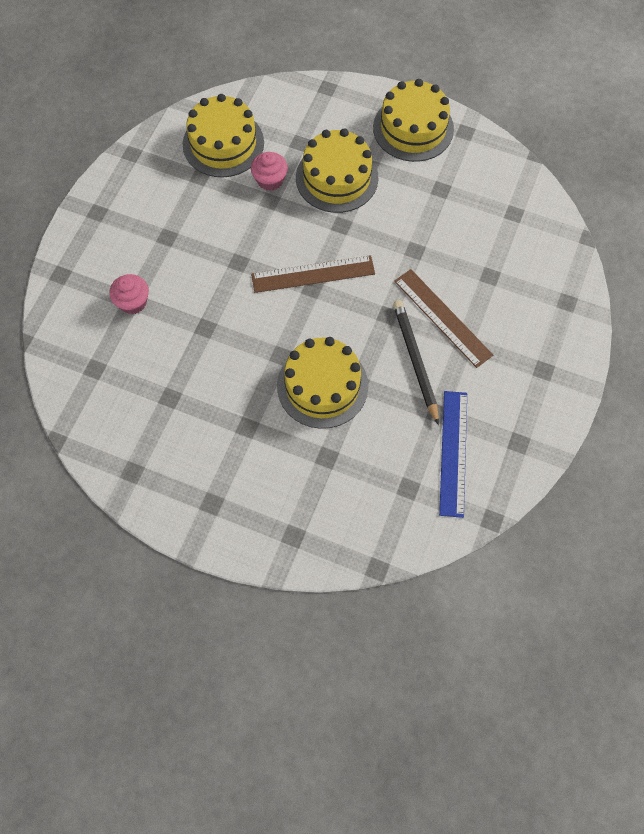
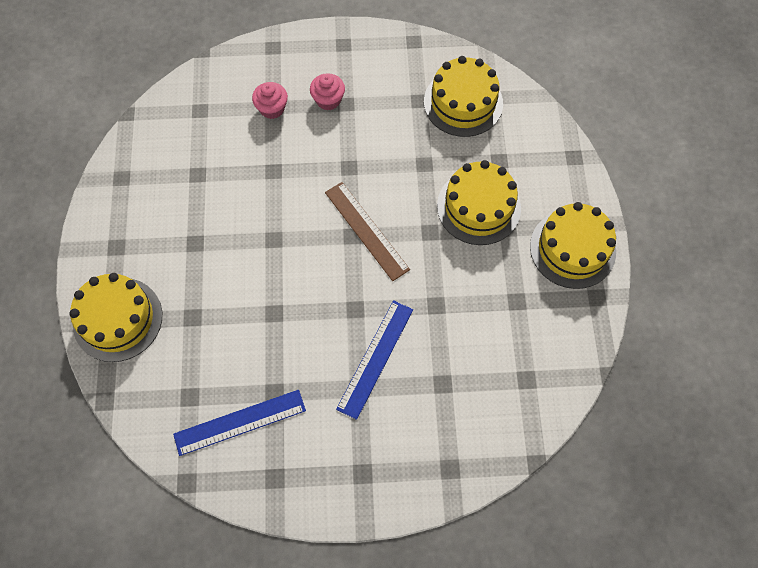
camera: 65 degrees right, 0 degrees up
(270, 180) = (445, 155): pink cupcake -> pink cupcake (328, 100)
(322, 386) = (259, 285): yellow cake -> yellow cake (118, 319)
(415, 360) = (319, 352): black pencil -> none
(442, 317) = (375, 358): brown ruler -> blue ruler

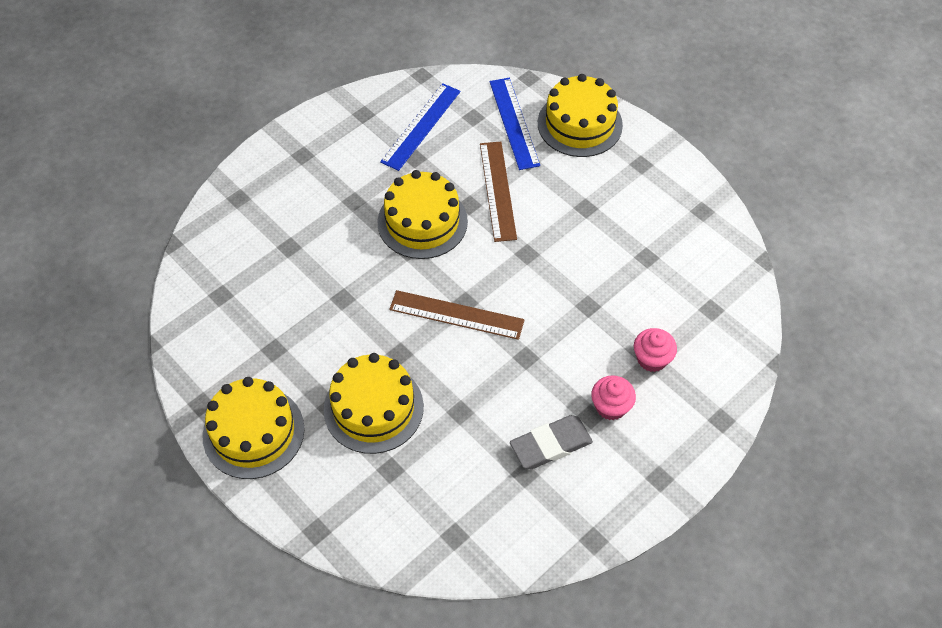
camera: 140 degrees right, 10 degrees down
(241, 308) = (498, 190): none -> brown ruler
(375, 358) = (358, 228): blue ruler -> blue ruler (514, 123)
(387, 105) = (550, 445): none -> grey eraser
(463, 102) = (478, 506): yellow cake -> yellow cake (422, 222)

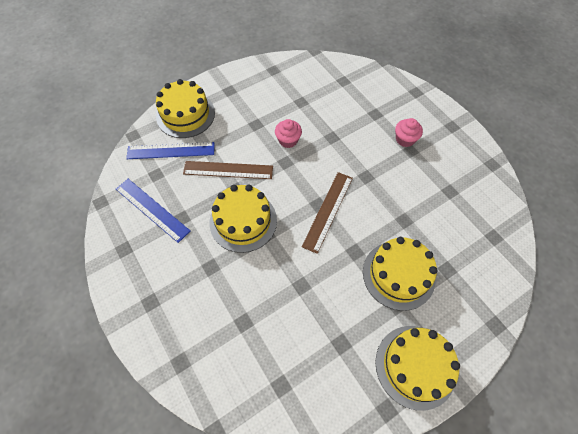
camera: 80 degrees left, 5 degrees up
(550, 445) = (430, 174): grey eraser -> none
(652, 359) = (374, 114): pink cupcake -> pink cupcake (288, 140)

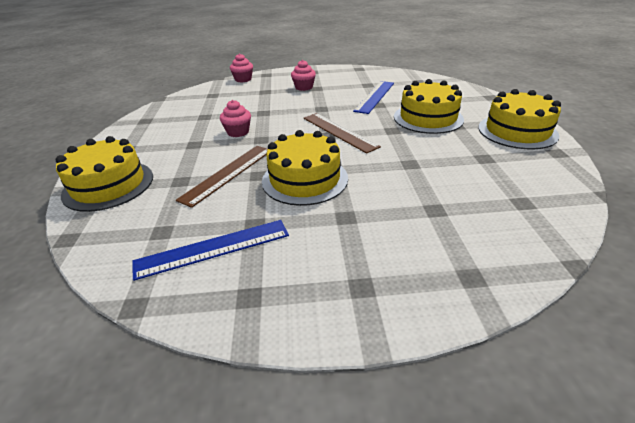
camera: 60 degrees left, 25 degrees down
(171, 151) = (143, 209): blue ruler -> blue ruler (375, 96)
(391, 82) = (243, 79): none -> pink cupcake

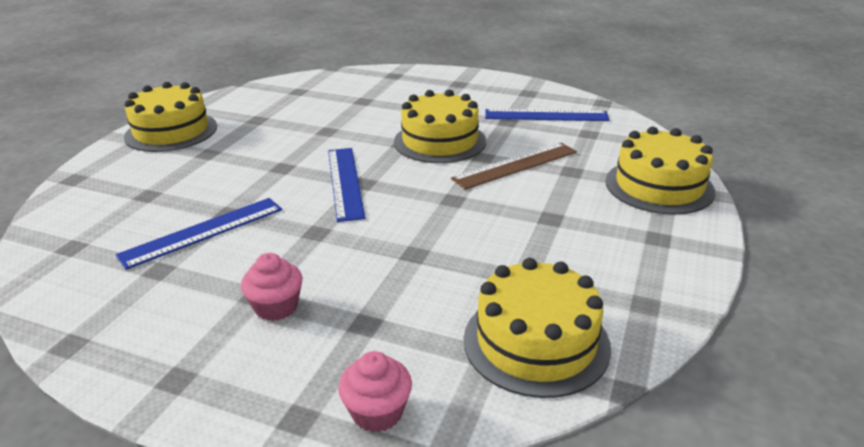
camera: 155 degrees left, 5 degrees down
(238, 132) = (478, 221): pink cupcake -> none
(339, 132) = (345, 182): brown ruler -> blue ruler
(428, 118) = (215, 171): yellow cake -> yellow cake (536, 342)

